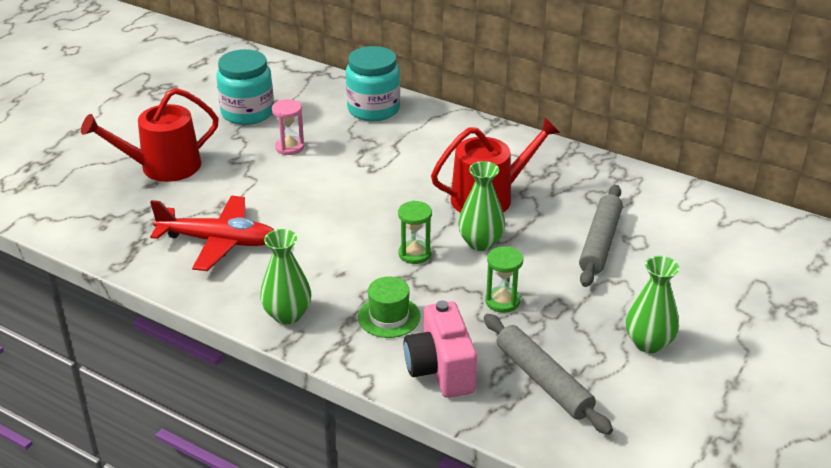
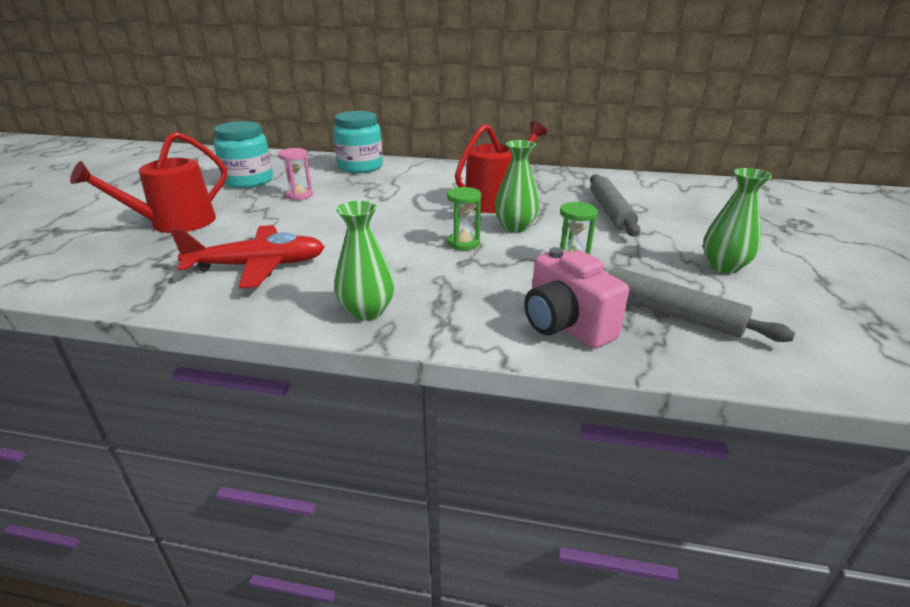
camera: 20 degrees left, 5 degrees down
(389, 317) = (476, 292): green hat -> none

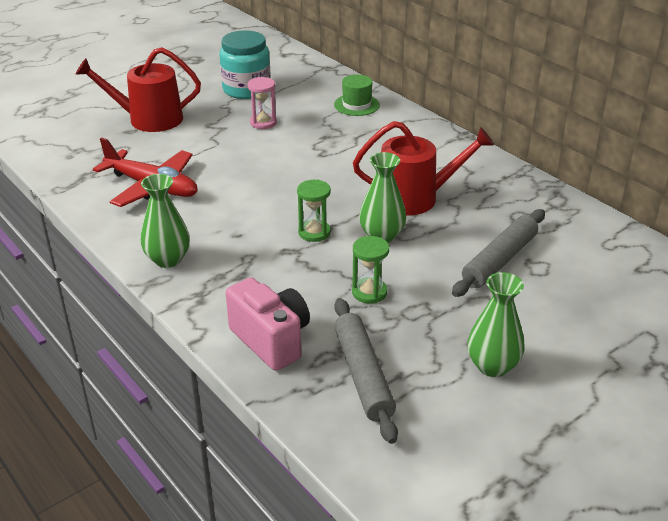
camera: 40 degrees right, 5 degrees up
(360, 167) = (356, 105): turquoise jar -> green hat
(565, 325) = (271, 340): pink camera -> pink camera turned 135 degrees clockwise

